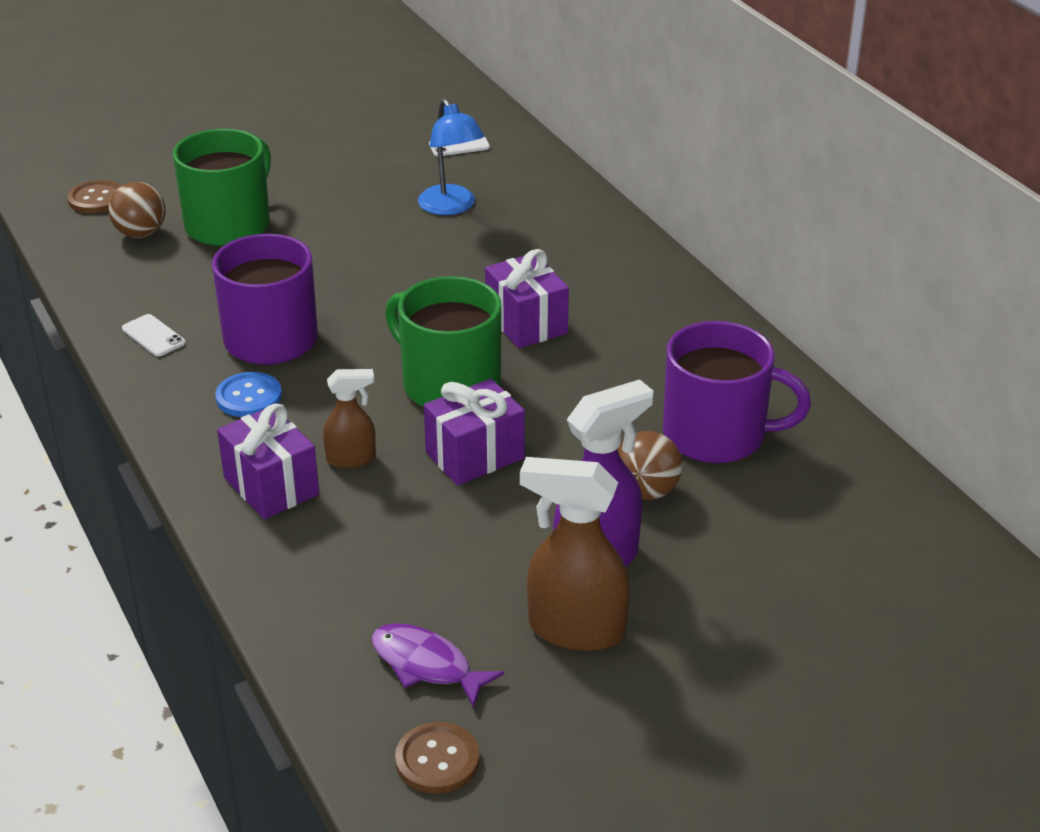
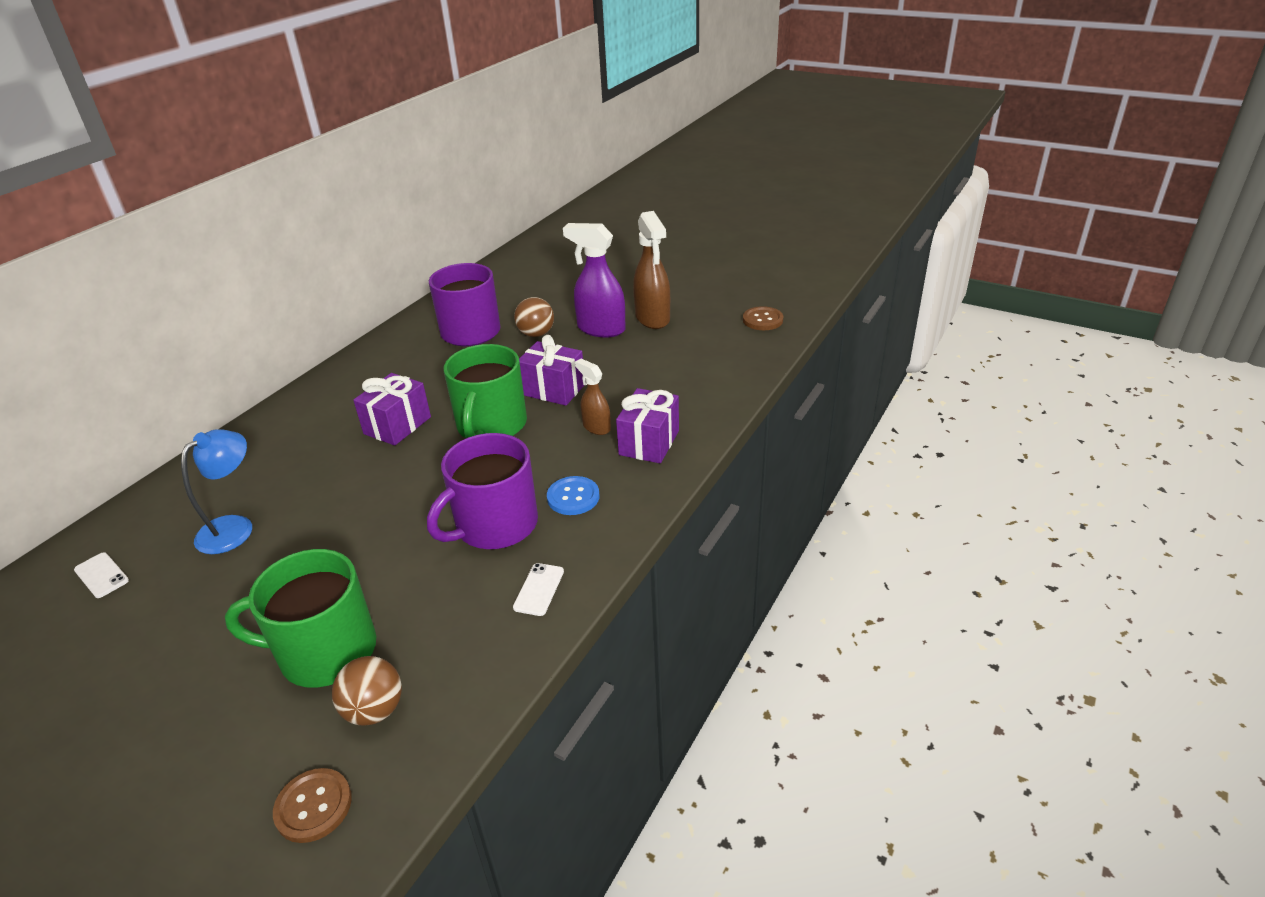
camera: 120 degrees left, 0 degrees up
(426, 665) = (717, 342): purple fish -> none

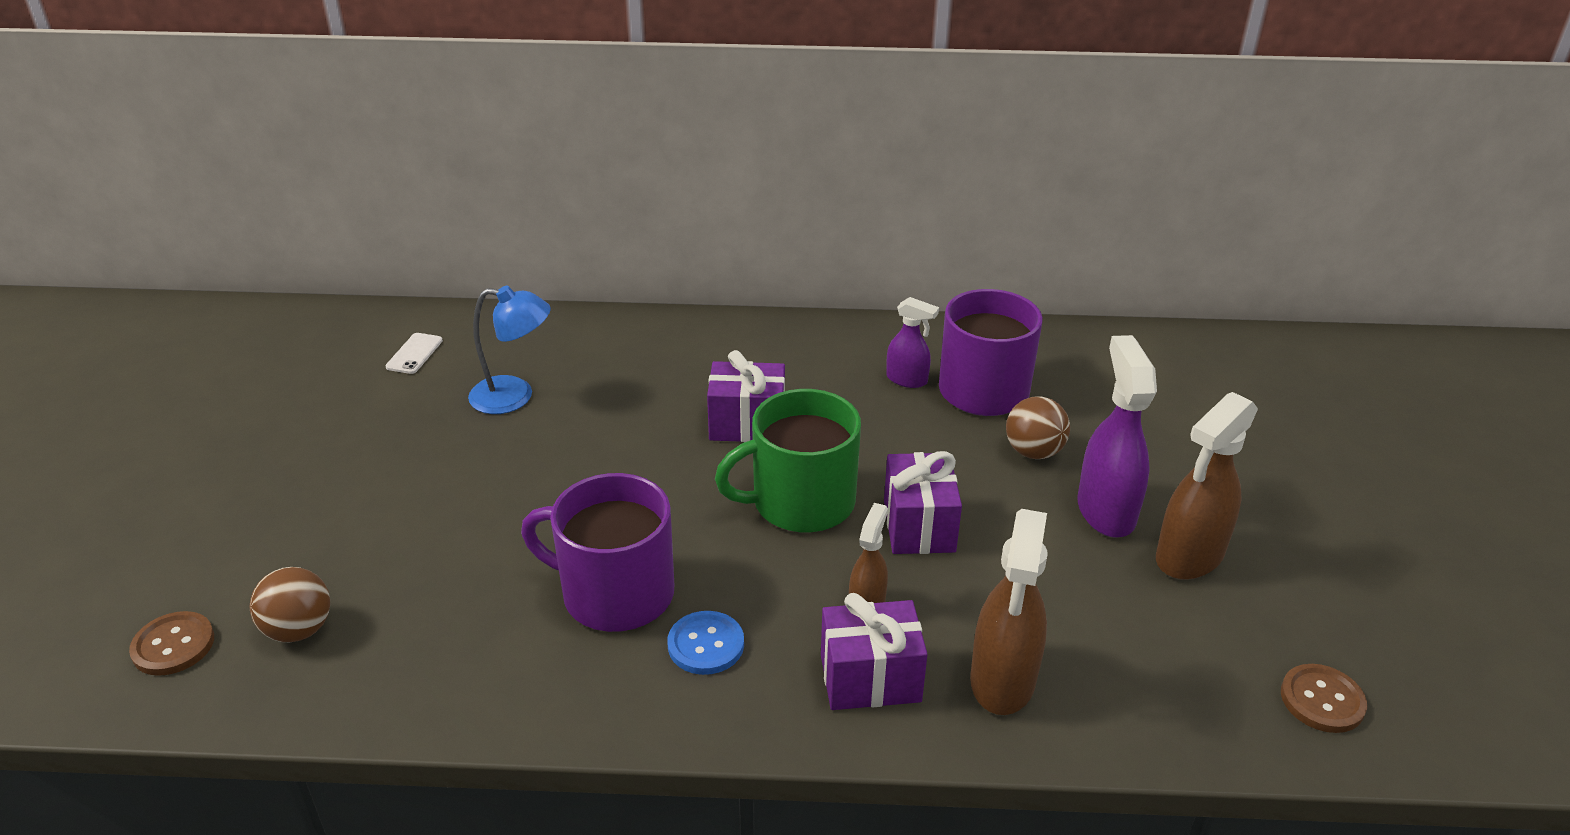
camera: 60 degrees right, 0 degrees up
(325, 651) = (367, 552): green mug -> none
(430, 353) = (907, 380): none -> purple spray bottle
(539, 589) = (522, 685): white phone -> none
(685, 400) = (1002, 681): none -> brown spray bottle

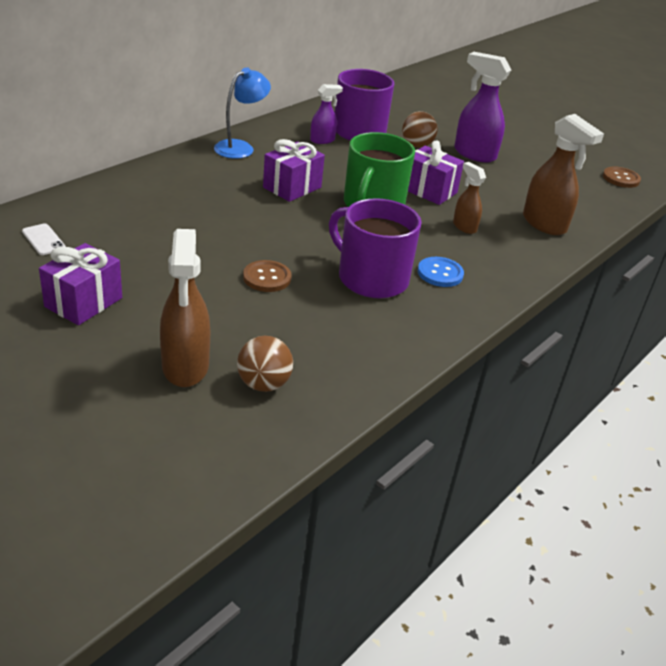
camera: 55 degrees left, 0 degrees up
(173, 645) = (211, 437): brown button -> brown button (267, 278)
(514, 396) = (153, 230): blue lamp -> blue lamp (240, 147)
(615, 593) = (371, 278): purple mug -> purple mug turned 75 degrees clockwise
(870, 678) = (510, 248): purple gift -> purple gift (84, 302)
(1188, 556) = (521, 156): brown spray bottle -> brown spray bottle (185, 367)

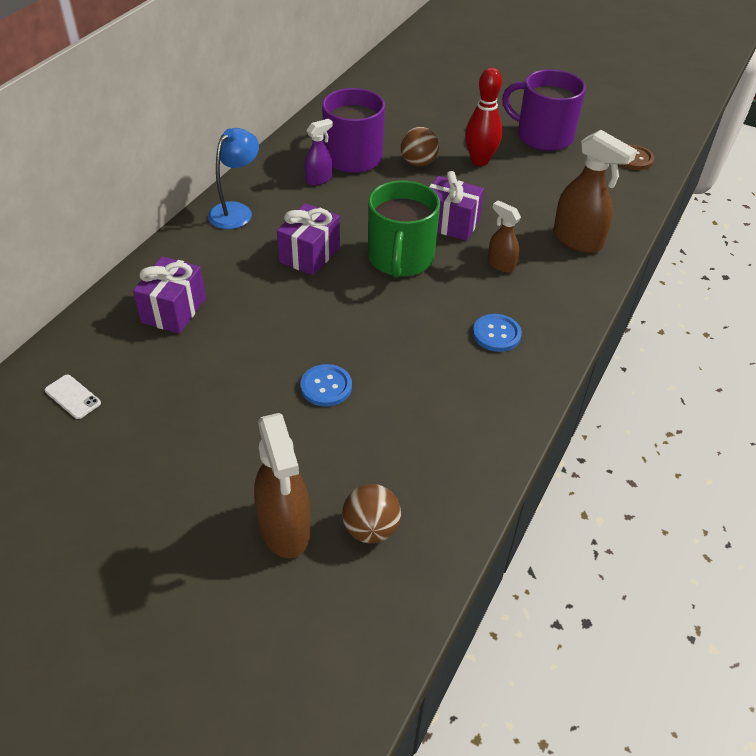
camera: 10 degrees left, 10 degrees up
(84, 302) = (148, 472): purple gift -> purple gift (174, 310)
(267, 278) = (326, 387): brown button -> blue button
(371, 278) = (431, 359): purple mug -> purple mug (543, 136)
(474, 154) = (480, 161): purple spray bottle -> red bowling pin

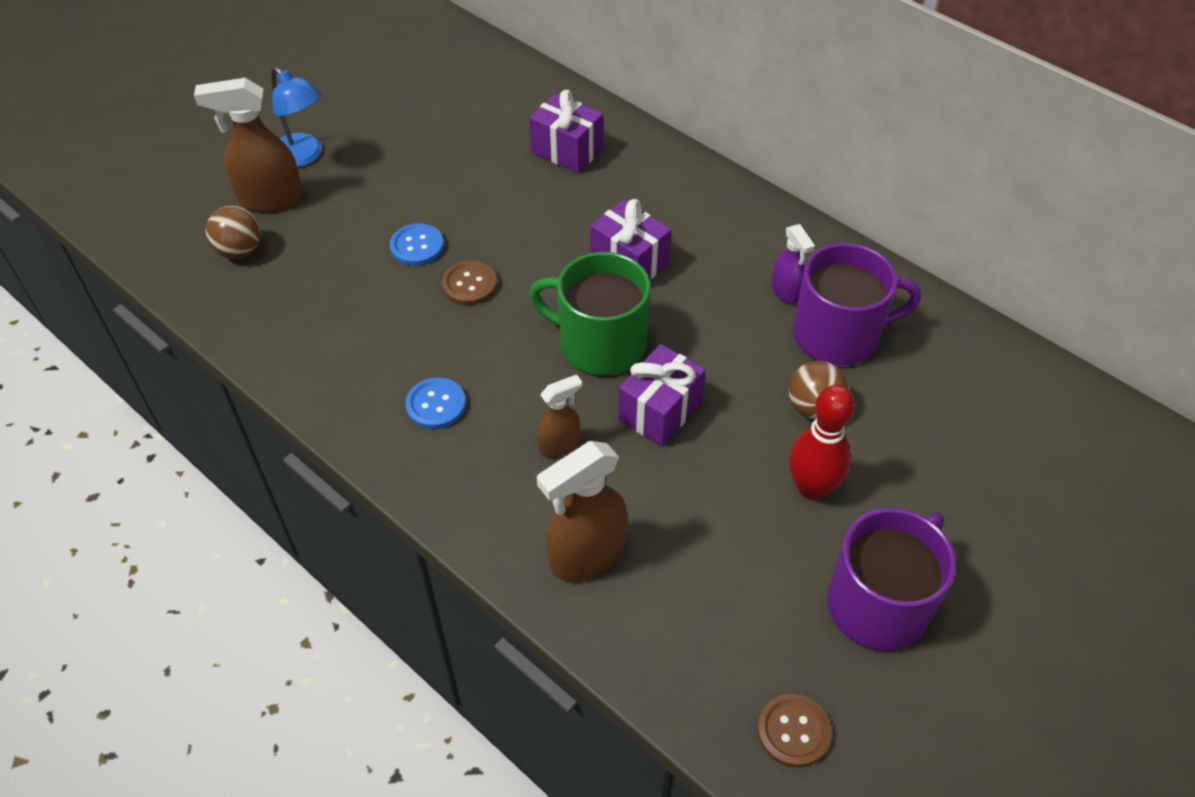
camera: 105 degrees right, 5 degrees up
(72, 397) = (474, 87): white phone -> none
(236, 211) = (729, 209): blue lamp -> blue lamp (303, 156)
(363, 341) = (469, 284): none -> brown button

